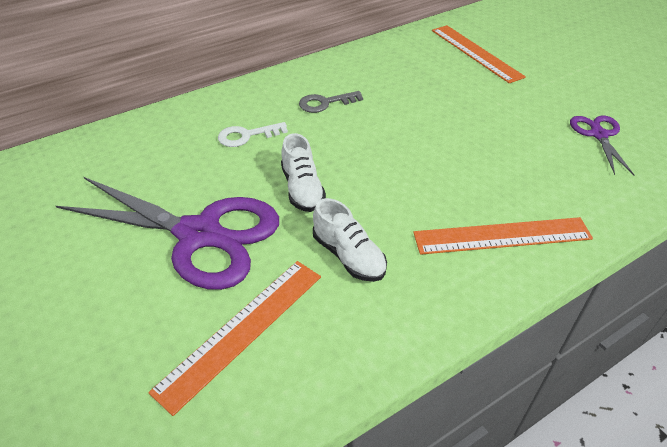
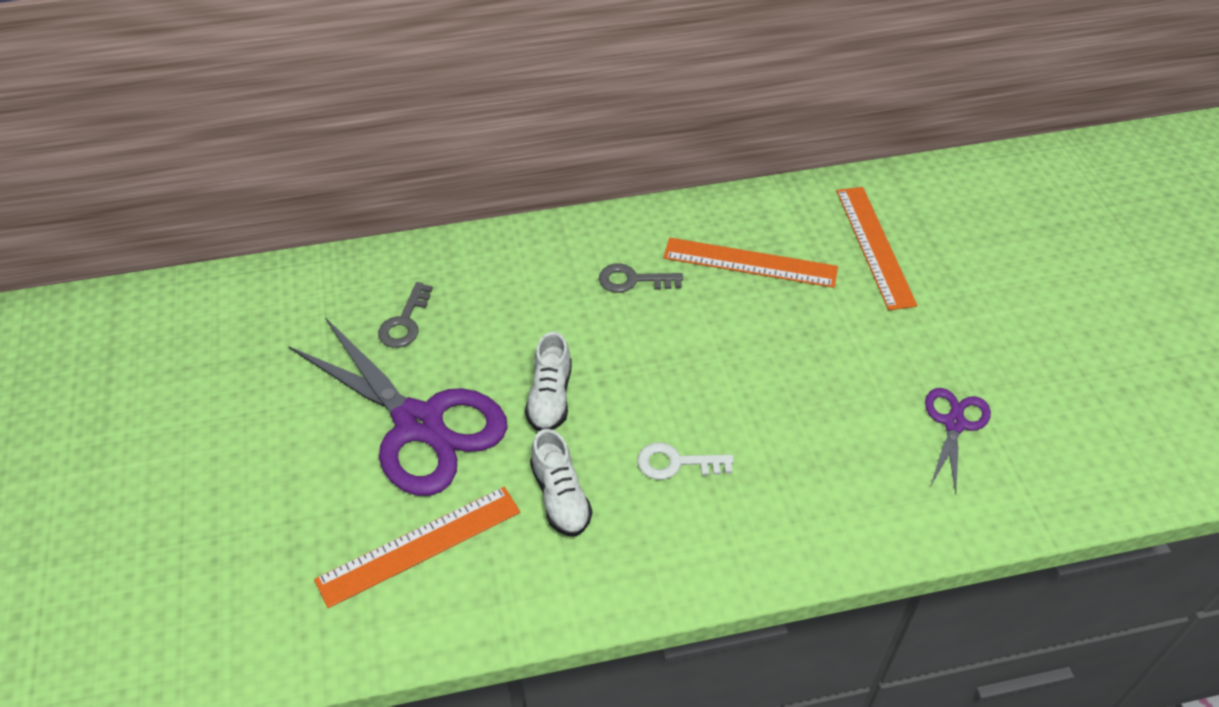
camera: 20 degrees right, 5 degrees up
(156, 167) = (405, 322): none -> grey key
(247, 136) = (519, 305): white key -> white key (676, 463)
(502, 236) = (741, 524): orange ruler -> orange ruler (750, 262)

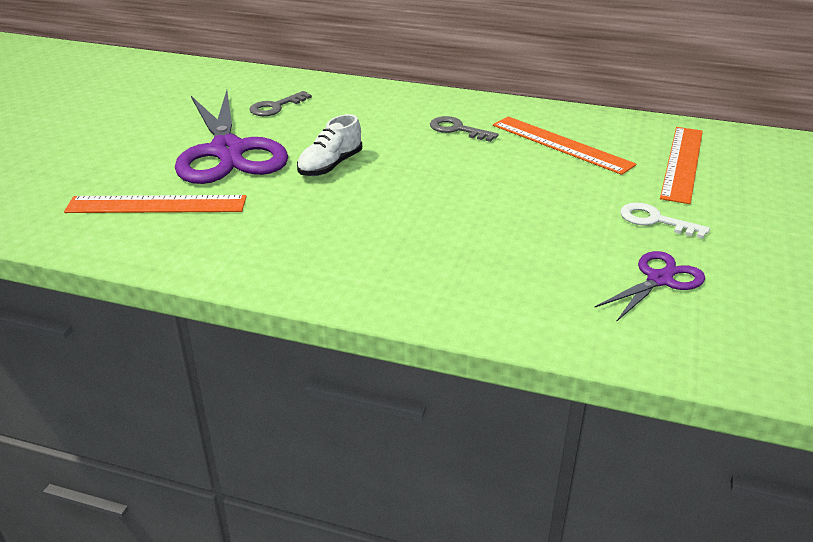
camera: 30 degrees right, 15 degrees down
(560, 497) = (279, 214): white shoe -> none
(676, 463) = (385, 225): white key -> white key (655, 220)

